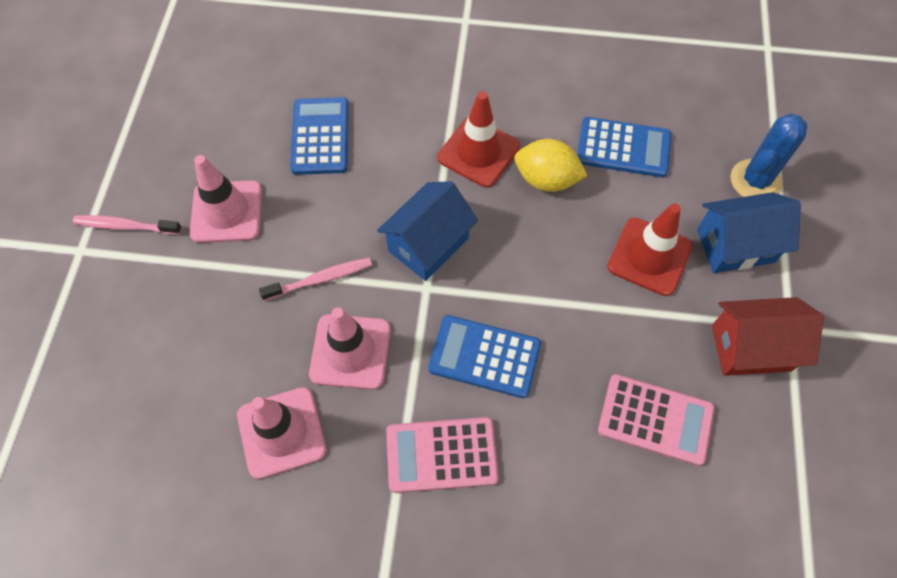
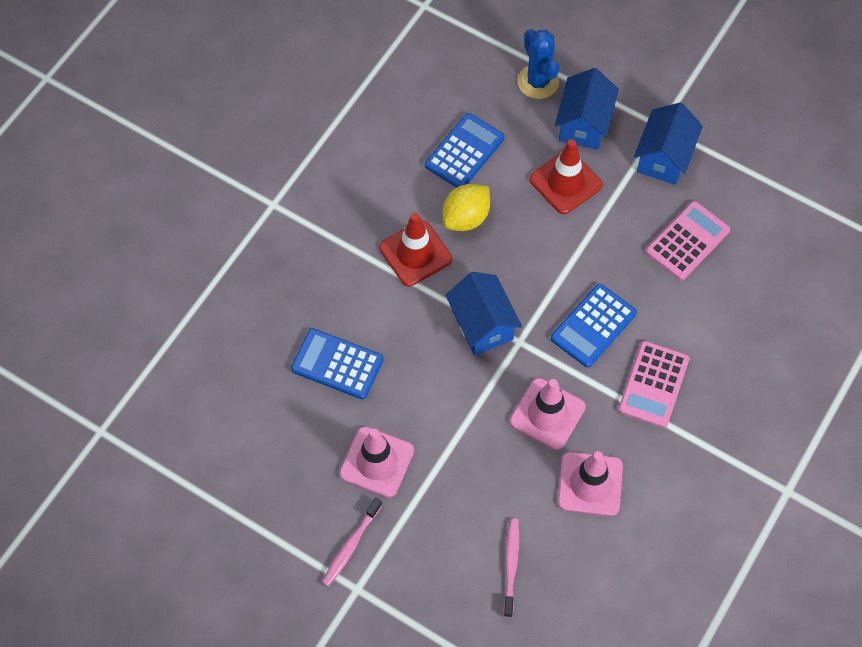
camera: 65 degrees left, 0 degrees up
(320, 279) = (475, 413): pink toothbrush -> pink toothbrush (511, 565)
(750, 348) = (664, 157): red house -> blue house

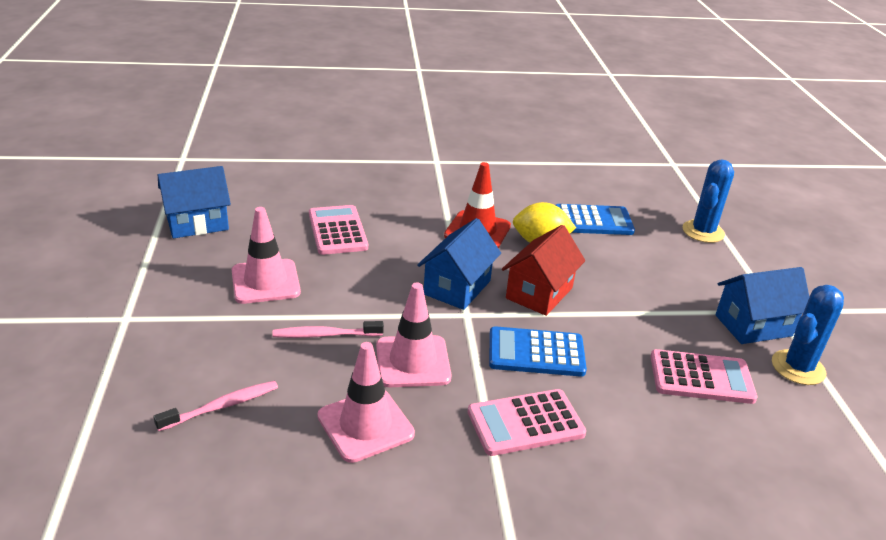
camera: 50 degrees right, 30 degrees down
(337, 364) = (337, 231): blue calculator -> pink calculator
(351, 546) = (169, 298): pink toothbrush -> pink toothbrush (325, 335)
(529, 271) = (539, 293): none -> red house
(565, 182) = (644, 279): red traffic cone -> none
(584, 124) = (708, 268): blue house -> blue house (197, 223)
(719, 171) = (798, 368): none -> blue cactus

